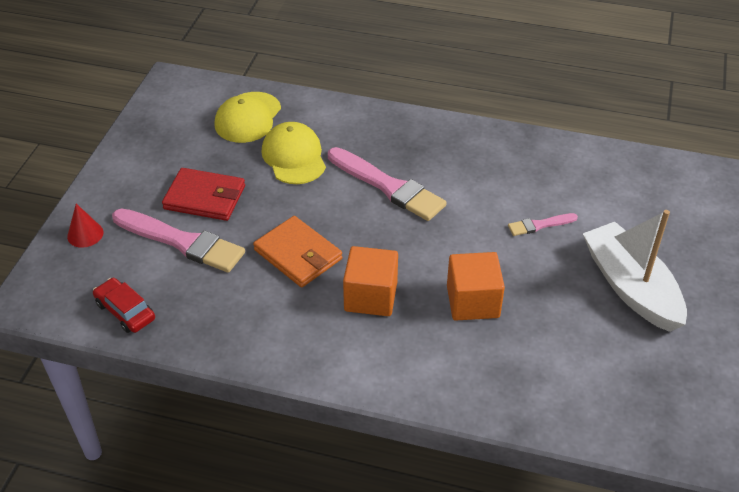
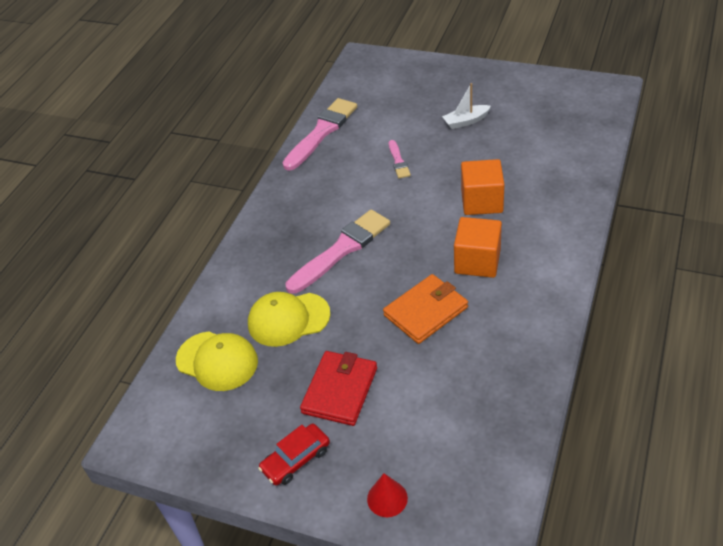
camera: 80 degrees left, 0 degrees up
(125, 311) = (500, 444): red car -> red car (296, 459)
(182, 242) = (404, 404): pink brush -> pink brush (321, 132)
(631, 287) = (466, 121): white boat -> white boat, size x0.48

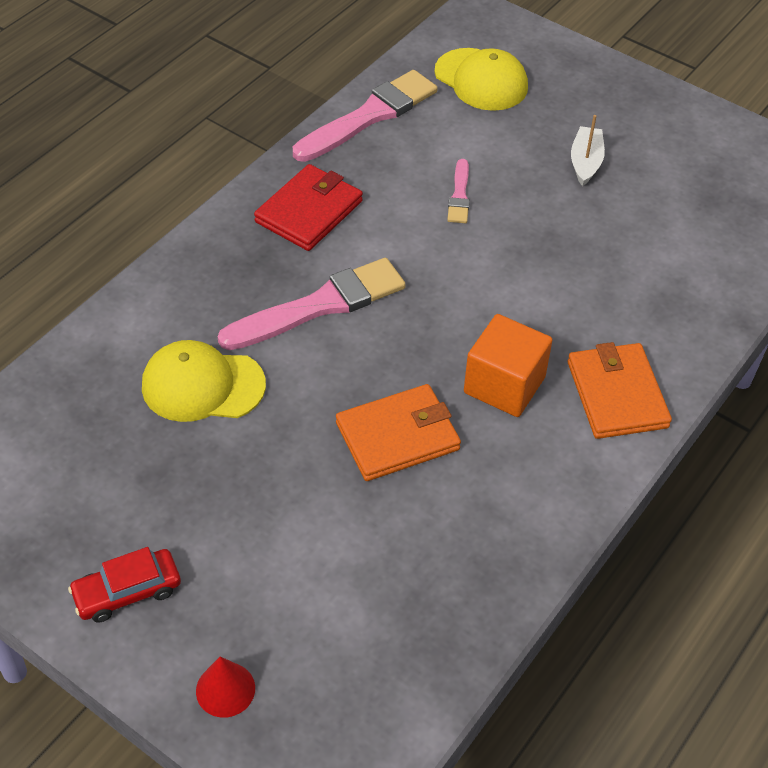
camera: 10 degrees right, 5 degrees up
(217, 361) = (81, 414): yellow cap -> yellow cap (481, 80)
(340, 390) = (229, 513): red wallet -> red wallet (309, 211)
(466, 121) = (585, 162): white boat -> white boat turned 105 degrees clockwise
(481, 201) = (552, 295): orange cube -> none
(548, 246) = (617, 394): none -> orange wallet

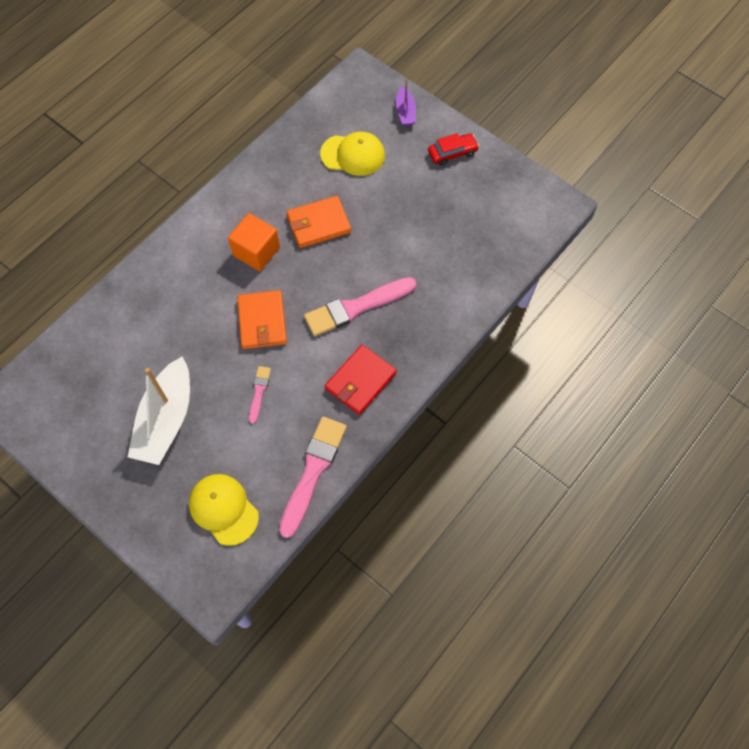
camera: 175 degrees left, 15 degrees up
(203, 385) = (423, 257): yellow cap -> yellow cap (353, 155)
(225, 689) = (405, 112): red cone -> purple boat
(369, 116) = (313, 471): pink brush -> pink brush turned 150 degrees clockwise
(585, 162) = (166, 419): white boat -> white boat, size x2.06
(617, 394) = (195, 244): orange wallet -> orange wallet (262, 321)

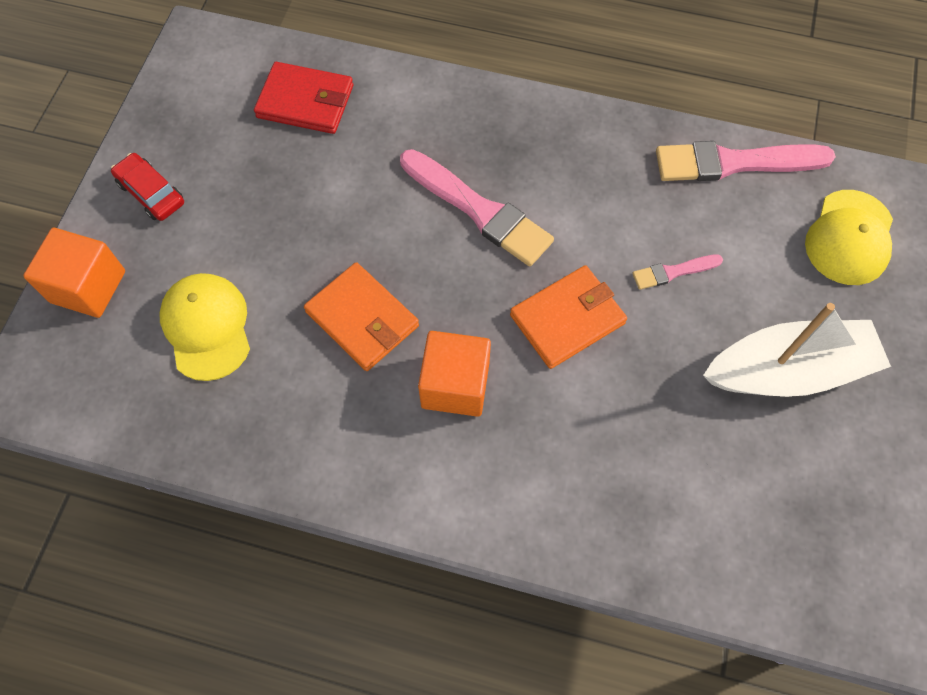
camera: 115 degrees left, 0 degrees up
(360, 381) = (584, 162): red wallet -> red wallet (305, 102)
(405, 112) = (88, 287): purple boat -> orange cube

